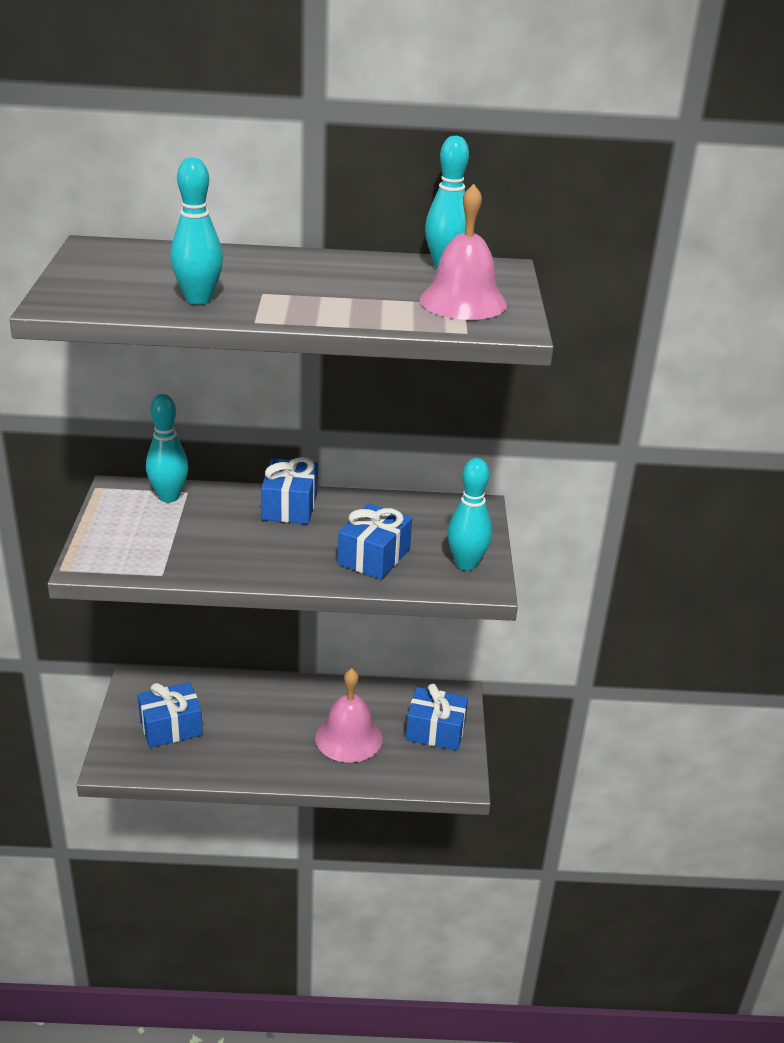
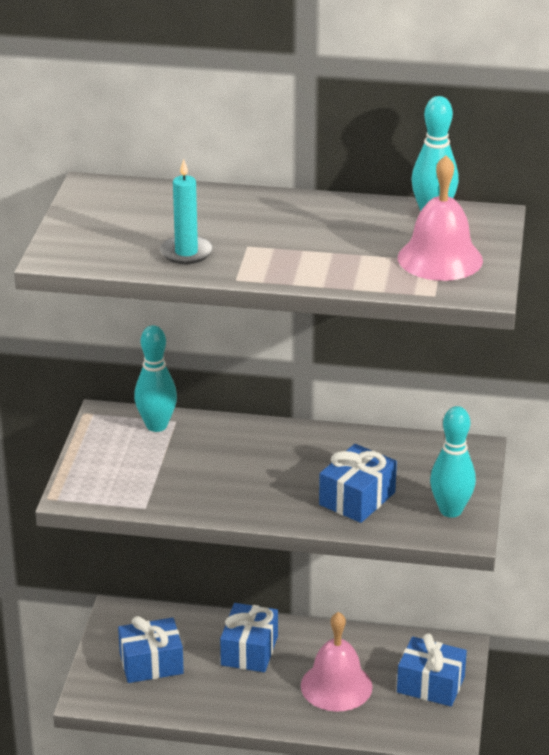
camera: 10 degrees right, 0 degrees up
(198, 299) = (186, 252): turquoise bowling pin -> turquoise candle
(289, 506) = (278, 441): blue gift -> blue gift (249, 650)

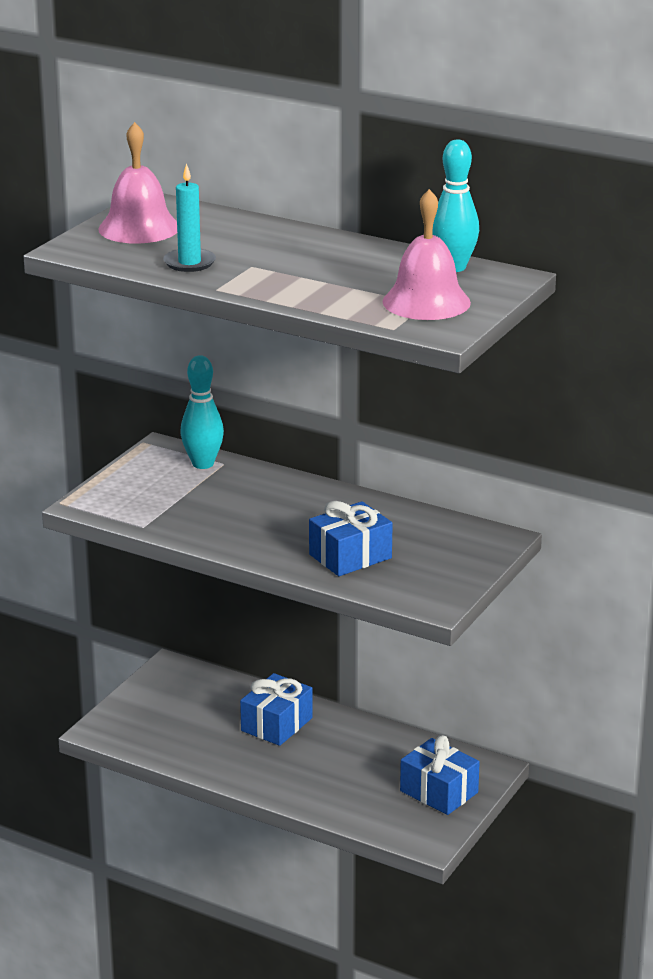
camera: 20 degrees right, 5 degrees down
(151, 663) = (175, 715): blue gift -> none
(336, 686) = (343, 772): pink bell -> pink bell (139, 228)
(450, 510) = (435, 583): turquoise bowling pin -> none

